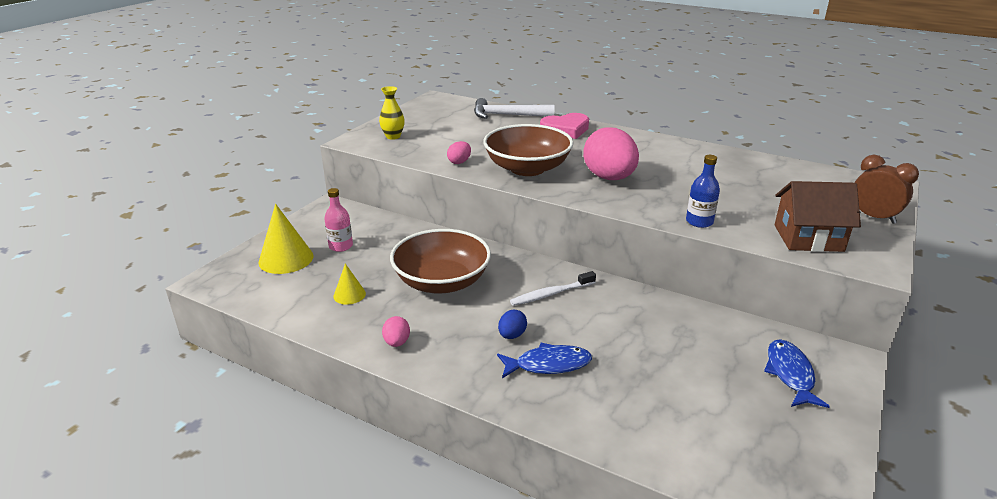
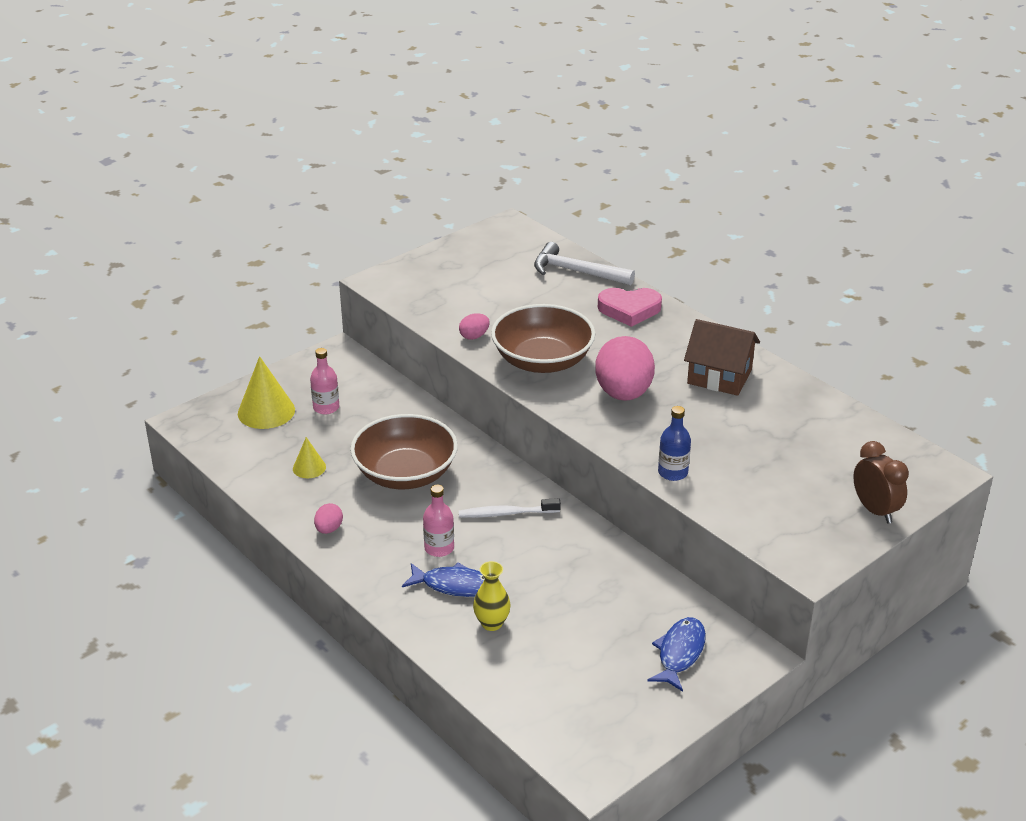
camera: 20 degrees right, 5 degrees up
(393, 136) = (423, 282): yellow vase -> yellow vase (492, 623)
(512, 335) = (439, 548): blue egg -> pink bottle
(808, 238) = (772, 519): brown house -> brown house (719, 377)

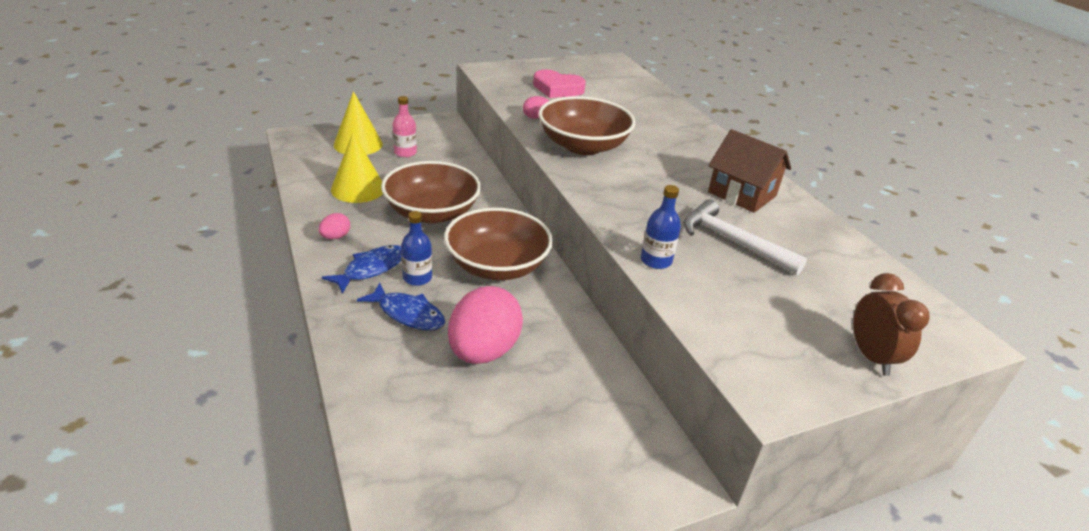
camera: 15 degrees right, 0 degrees up
(309, 467) = (358, 189): yellow cone -> yellow cone, size x1.81
(439, 548) = (417, 278): pink bottle -> blue bottle
(492, 623) = (418, 359): yellow vase -> none
(506, 513) = (497, 266): white toothbrush -> brown bowl
(576, 272) = (650, 97): white hammer -> white hammer (732, 242)
(623, 393) = (642, 185): pink egg -> pink egg (483, 351)
(629, 310) = (681, 129): pink heart -> pink heart (557, 89)
(679, 653) = (593, 452): blue fish -> blue fish (371, 269)

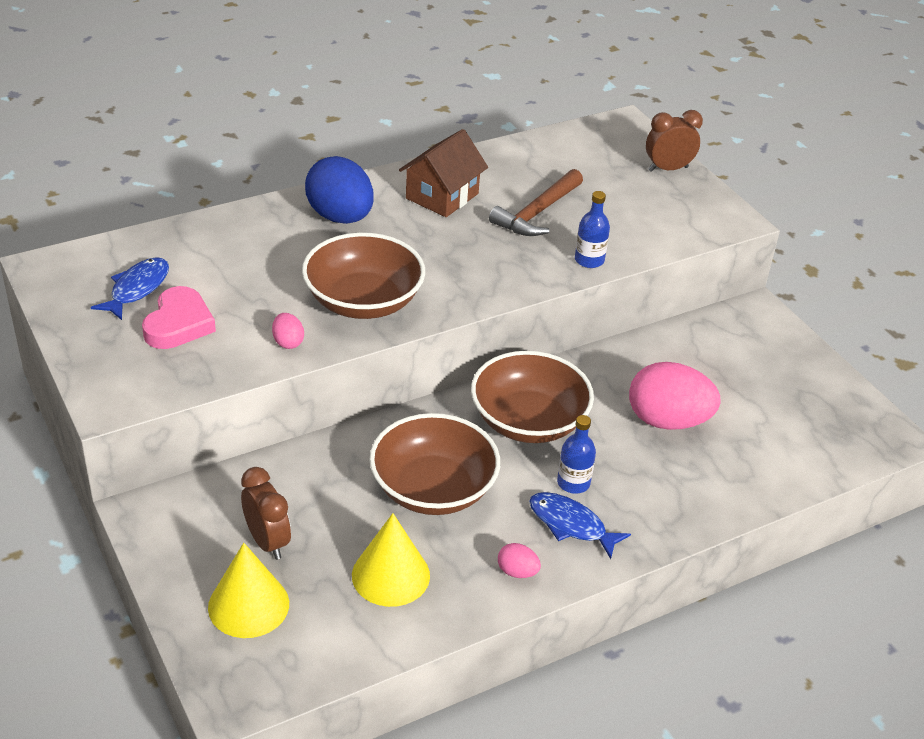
camera: 95 degrees left, 5 degrees up
(405, 152) = (267, 542): pink bottle -> brown clock
(408, 314) = (636, 481): blue fish -> blue fish (137, 289)
(693, 147) = (340, 217): none -> blue egg
(732, 242) = (537, 213): white hammer -> brown hammer

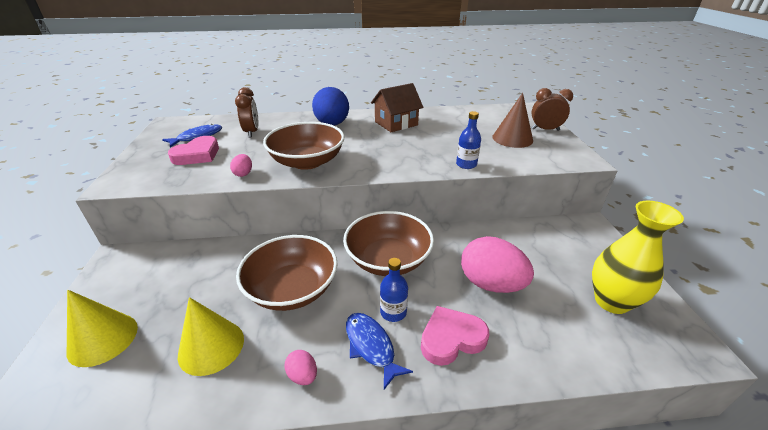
camera: 25 degrees right, 5 degrees down
(267, 542) = (160, 296): brown clock -> brown clock (252, 132)
(537, 213) = (447, 138): brown hammer -> none
(629, 197) = (512, 138): none -> brown cone
(651, 493) = (451, 338): none -> pink heart
(803, 408) = (611, 301): none -> yellow vase

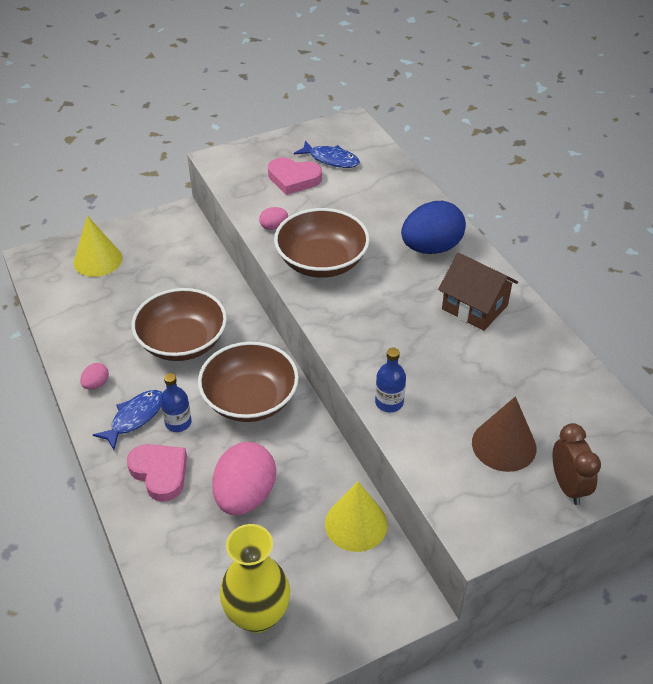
camera: 70 degrees right, 10 degrees up
(211, 346) = (107, 320): yellow cone -> yellow cone (356, 524)
(252, 132) = (367, 192): brown clock -> none

